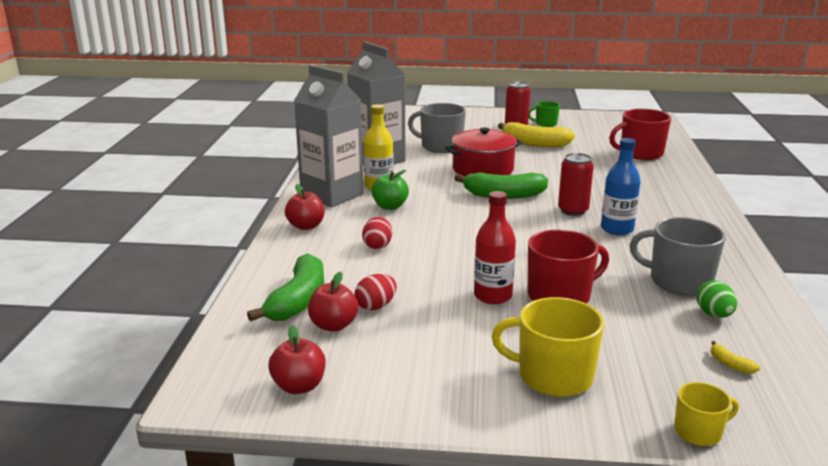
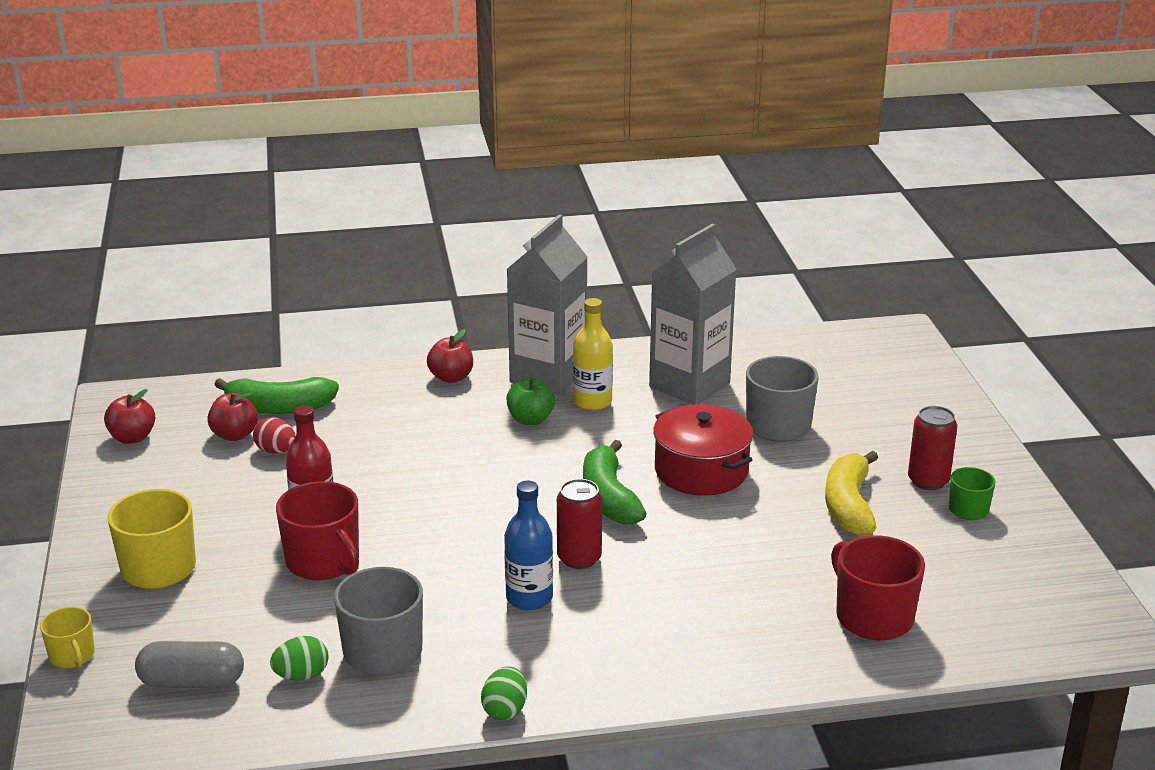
camera: 75 degrees right, 5 degrees up
(377, 246) = (415, 429): red egg -> none
(730, 364) = (192, 682): yellow banana -> grey capsule
(740, 248) = (505, 710): none -> green egg

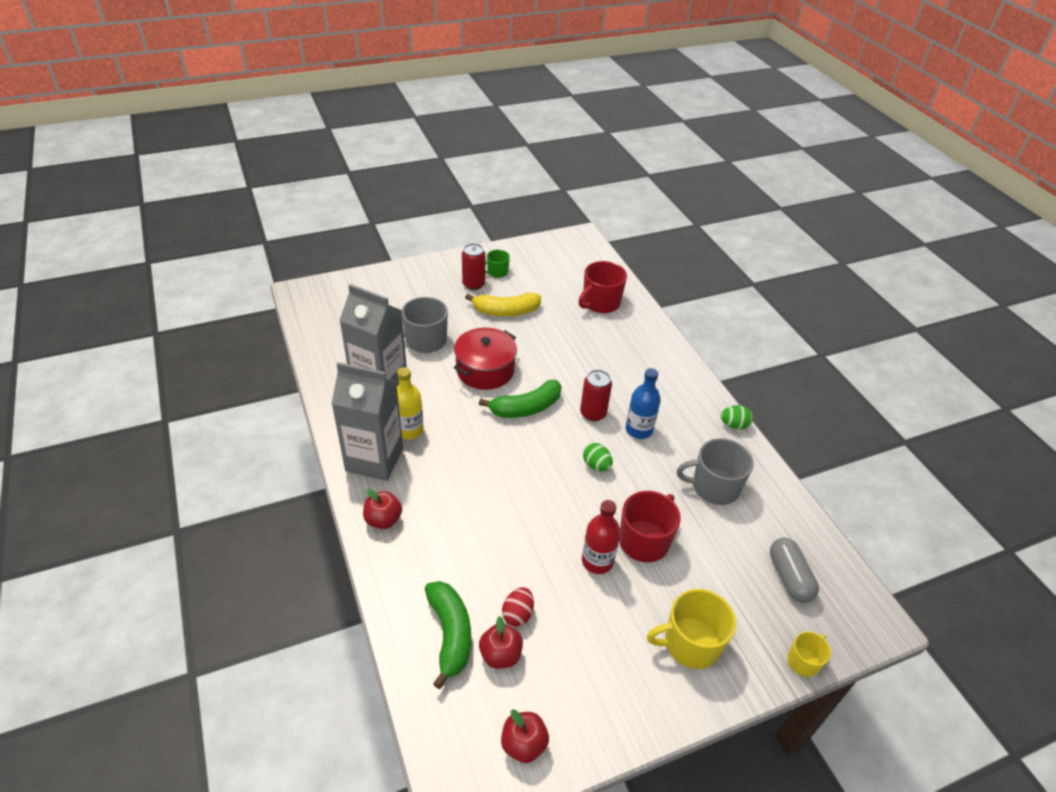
camera: 105 degrees left, 15 degrees up
(301, 675) = (754, 521): green egg -> green egg (596, 465)
(530, 419) = (439, 460): green apple -> none

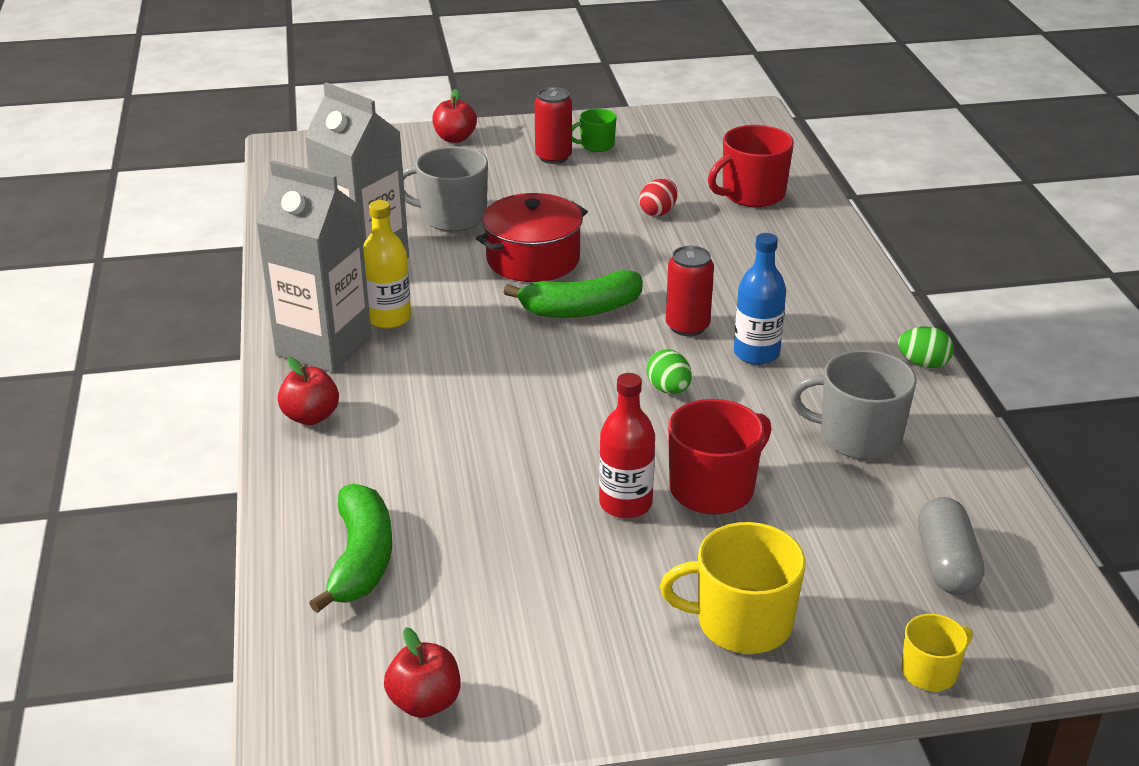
camera: 15 degrees right, 10 degrees down
(500, 655) = (429, 594): red apple -> red apple (455, 138)
(506, 311) = (592, 193): yellow banana -> none
(517, 614) = (474, 550): red egg -> red egg (658, 212)

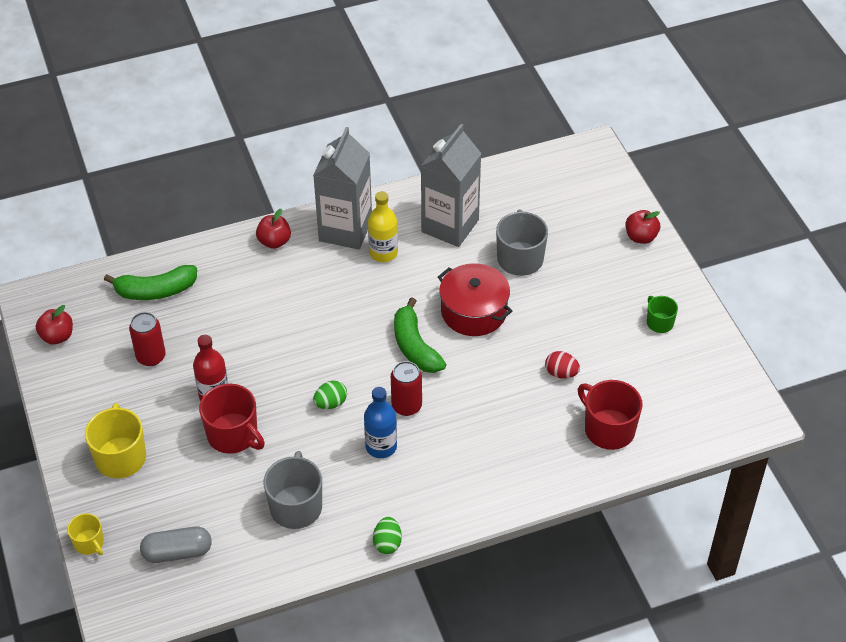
camera: 80 degrees right, 15 degrees up
(553, 157) = (630, 299): red can -> red can (151, 357)

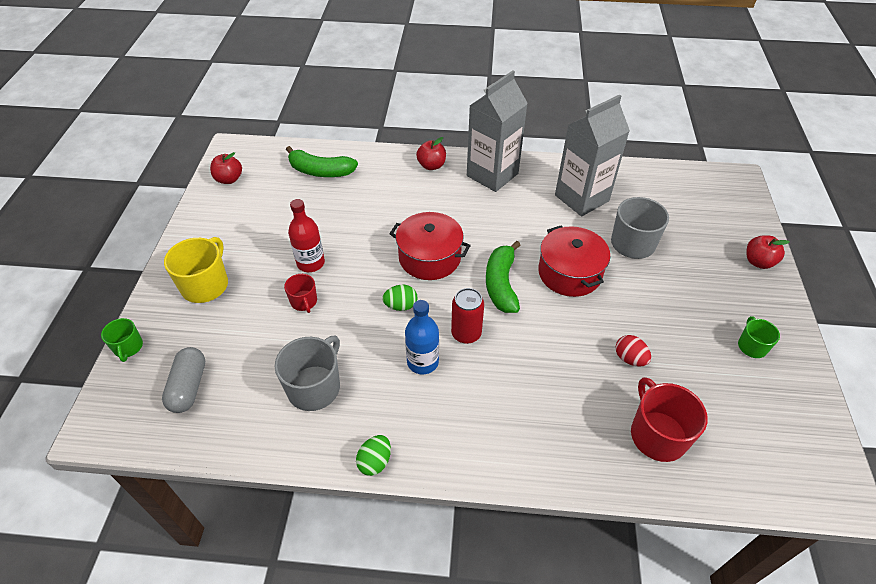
camera: 25 degrees right, 0 degrees up
(89, 543) = (128, 347): yellow mug -> green mug
(151, 357) = (284, 217): red can -> none
(177, 552) = (188, 387): grey capsule -> grey capsule turned 75 degrees clockwise
(233, 435) = (304, 301): red mug -> red mug, size x0.57
(331, 345) = (429, 257): none -> red pot
(383, 253) = (514, 201): yellow bottle -> none

